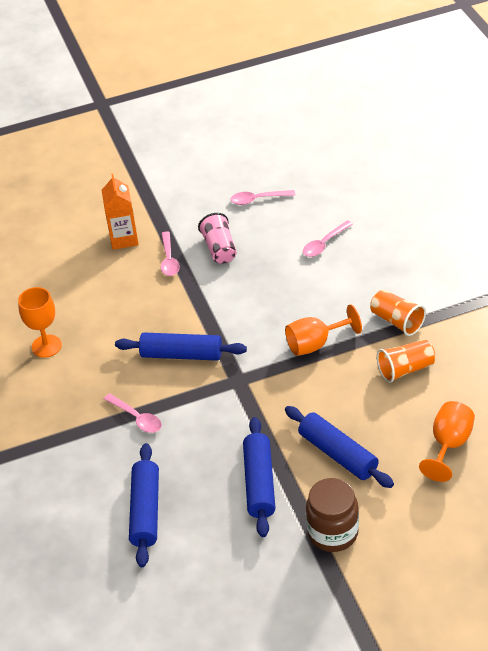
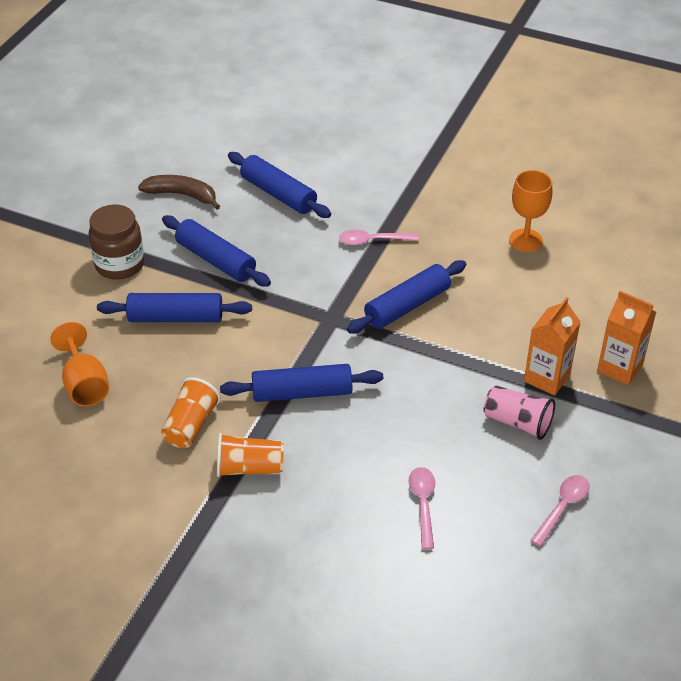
camera: 130 degrees right, 0 degrees up
(169, 259) = (547, 378): pink spoon -> orange carton
(216, 569) = (182, 195): none -> brown banana
(315, 344) = (302, 393): orange goblet -> blue rolling pin

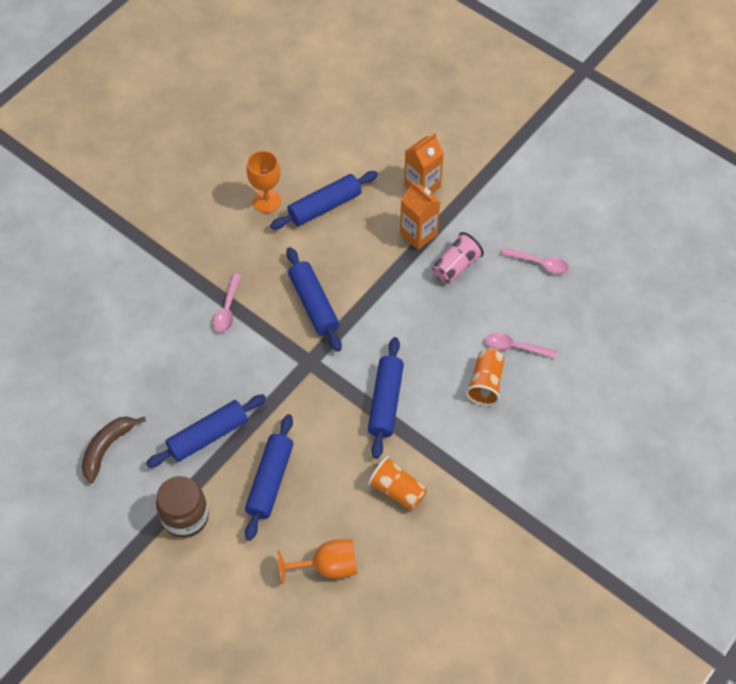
camera: 75 degrees left, 15 degrees up
(249, 468) = (452, 455): orange cup -> orange cup (485, 383)
(278, 194) = (138, 367): blue rolling pin -> blue rolling pin (324, 206)
(562, 508) = (539, 263): pink spoon -> pink spoon turned 150 degrees clockwise

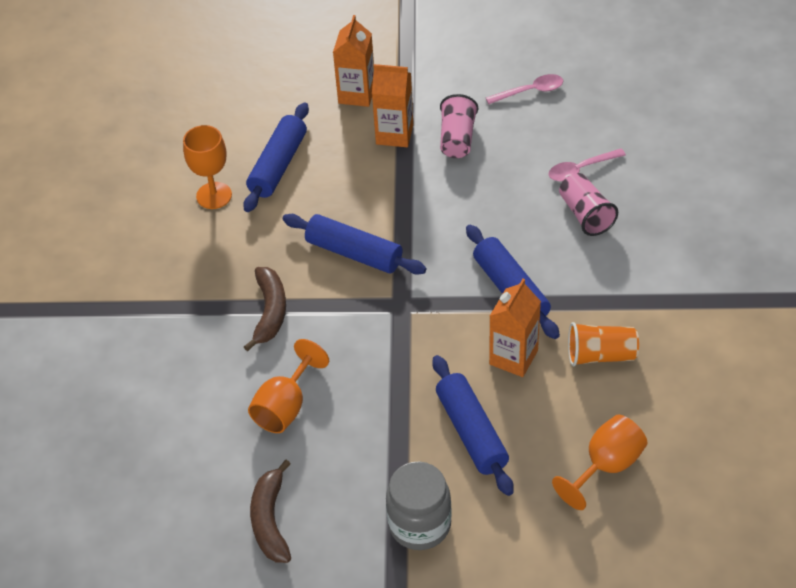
camera: 35 degrees left, 10 degrees down
(180, 380) = (285, 406): none -> orange goblet
(185, 517) = (419, 525): brown jar -> grey jar
(208, 435) = (366, 436): blue rolling pin -> none
(227, 309) = (270, 312): pink spoon -> brown banana
(342, 450) = (513, 357): none -> orange carton
(485, 383) = (585, 214): orange cup -> pink cup

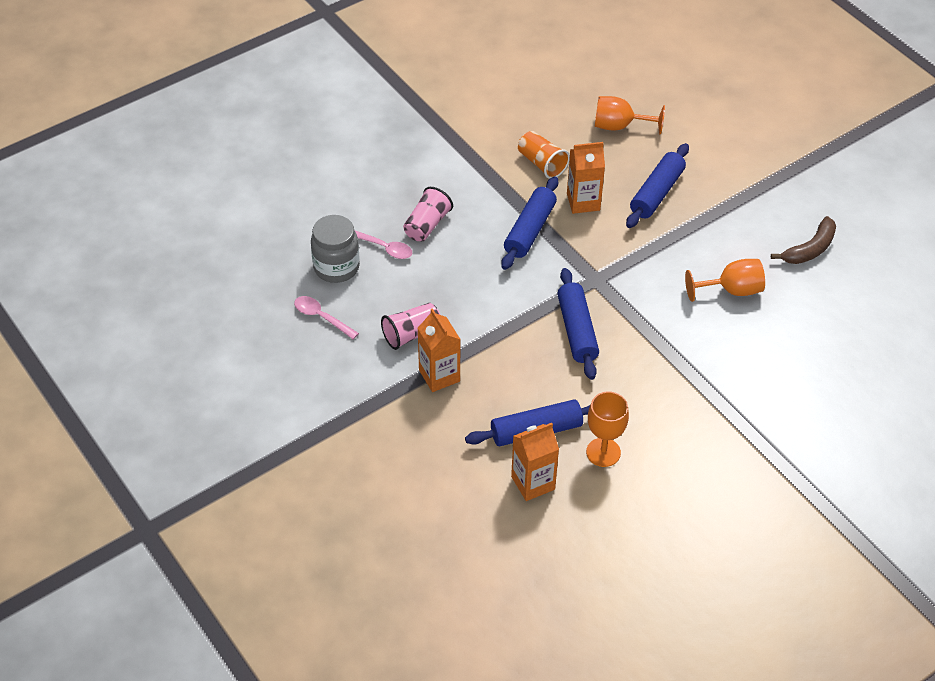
camera: 130 degrees left, 0 degrees up
(270, 312) = (671, 346): brown banana -> none
(356, 94) = (414, 428): orange carton -> orange carton (533, 483)
(419, 525) = (740, 183): grey jar -> grey jar (336, 267)

